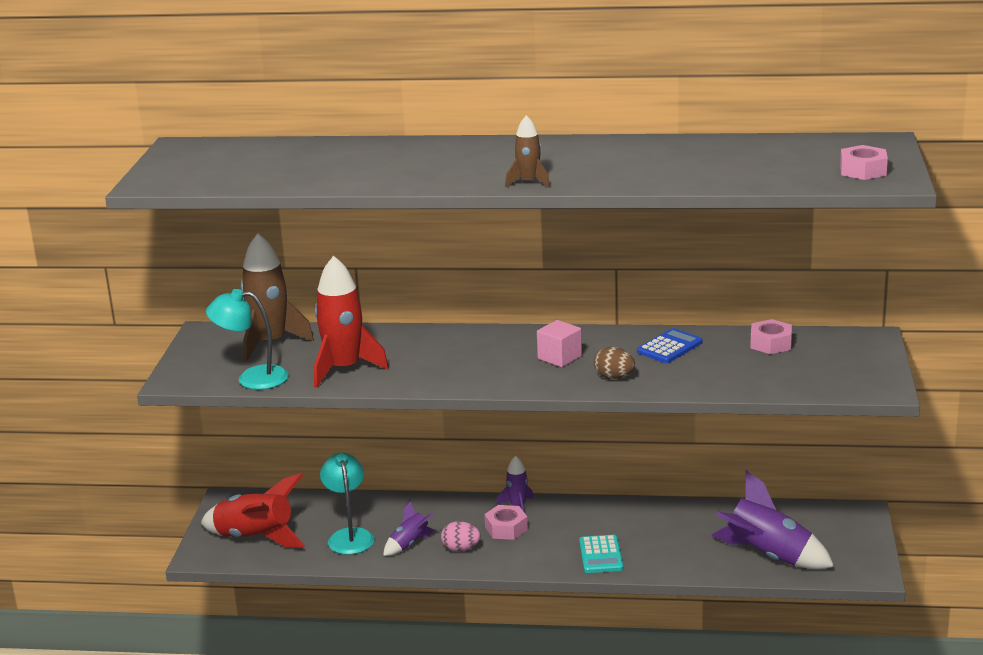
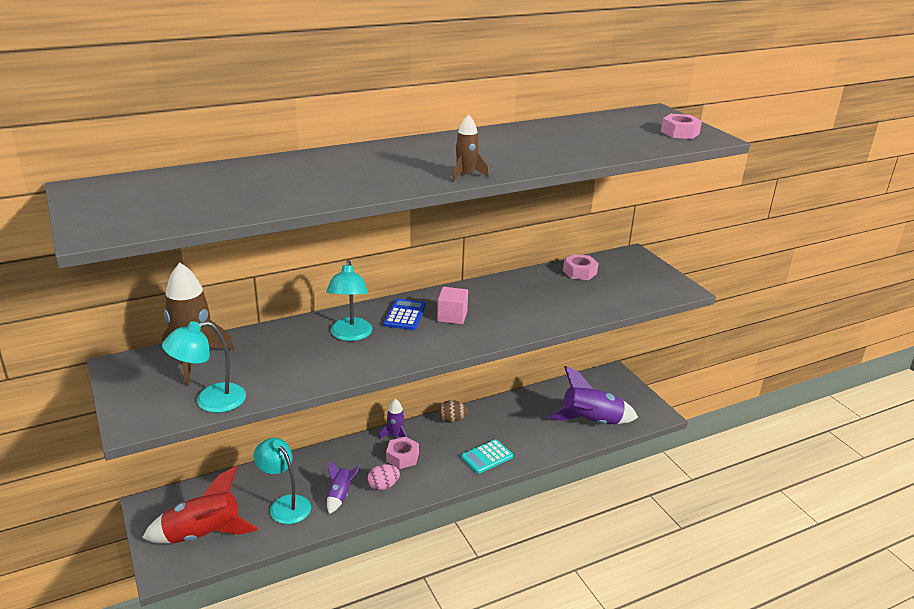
camera: 35 degrees left, 5 degrees up
(344, 369) = (288, 369): red rocket -> none
(434, 352) = (350, 335): none -> turquoise lamp
(601, 555) = (487, 457): turquoise calculator -> turquoise calculator turned 90 degrees clockwise
(614, 377) = (508, 323): brown egg -> brown egg (452, 420)
(669, 347) = (519, 290): blue calculator -> blue calculator (405, 315)

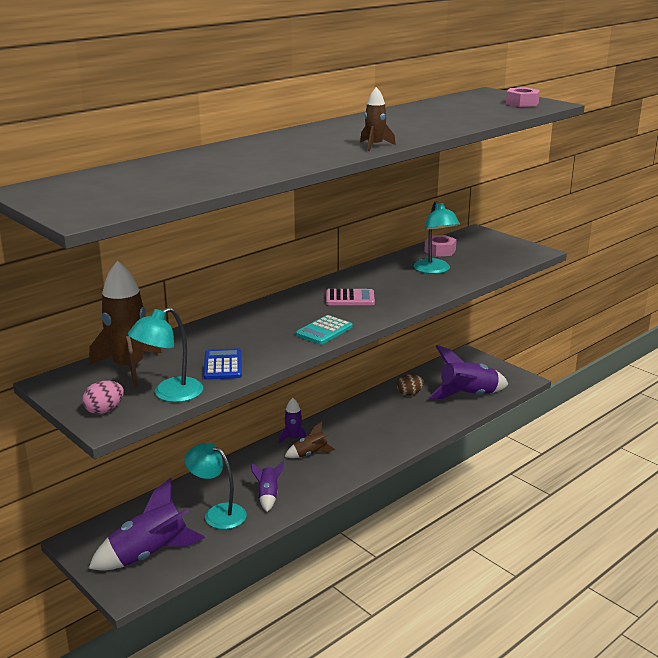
camera: 15 degrees left, 5 degrees down
(203, 535) = (149, 554): red rocket -> purple rocket
(350, 335) = (266, 325): turquoise lamp -> turquoise lamp (434, 270)
(383, 486) = (305, 480): pink egg -> pink egg (104, 410)
(402, 457) = (310, 454): pink nut -> brown rocket
(405, 315) = (306, 304): blue calculator -> blue calculator (223, 365)
(452, 316) = (350, 298): pink cube -> pink calculator
(452, 420) = (340, 416): brown egg -> brown egg (409, 394)
(487, 457) = (389, 439): turquoise calculator -> turquoise calculator (324, 331)

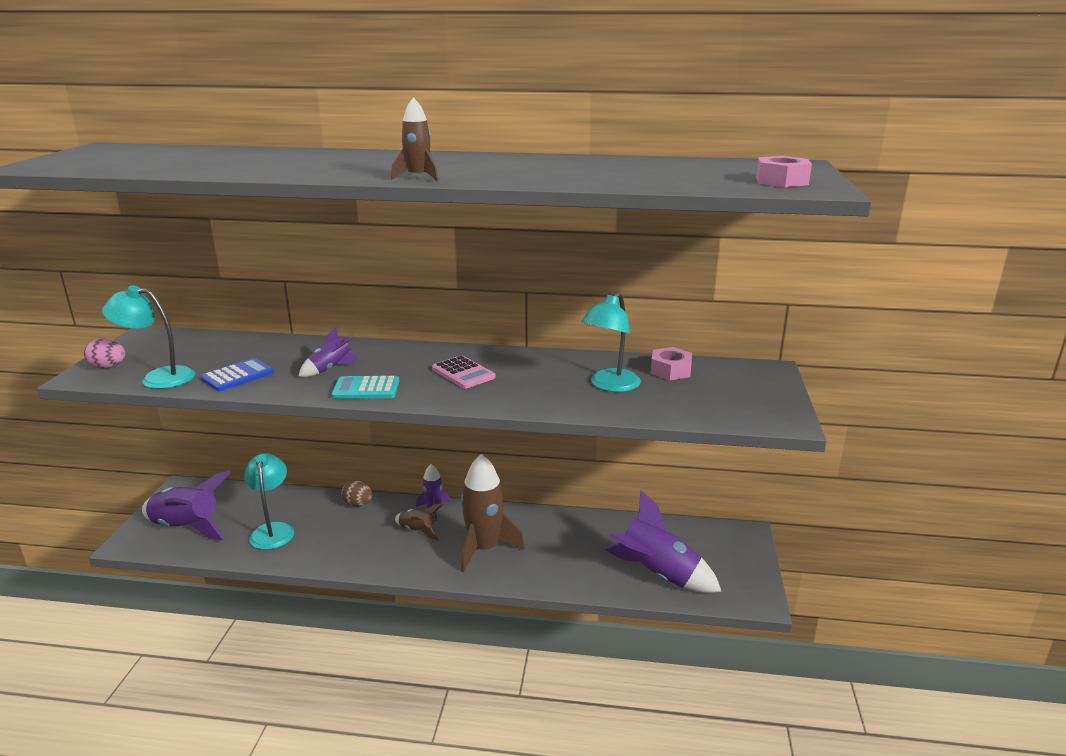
camera: 50 degrees right, 0 degrees up
(129, 367) = (198, 347): brown rocket -> brown rocket (484, 548)
(268, 496) = (324, 542): purple rocket -> purple rocket (330, 369)
(409, 394) = (604, 535): brown egg -> brown egg (358, 504)

